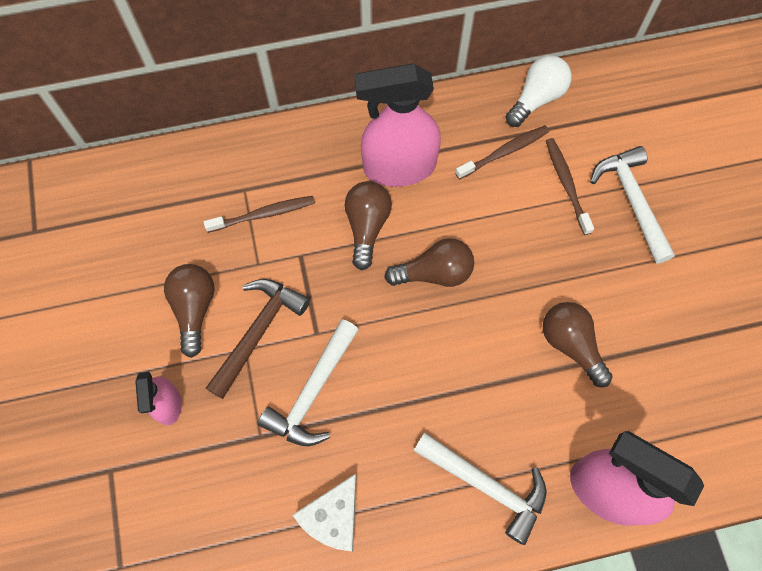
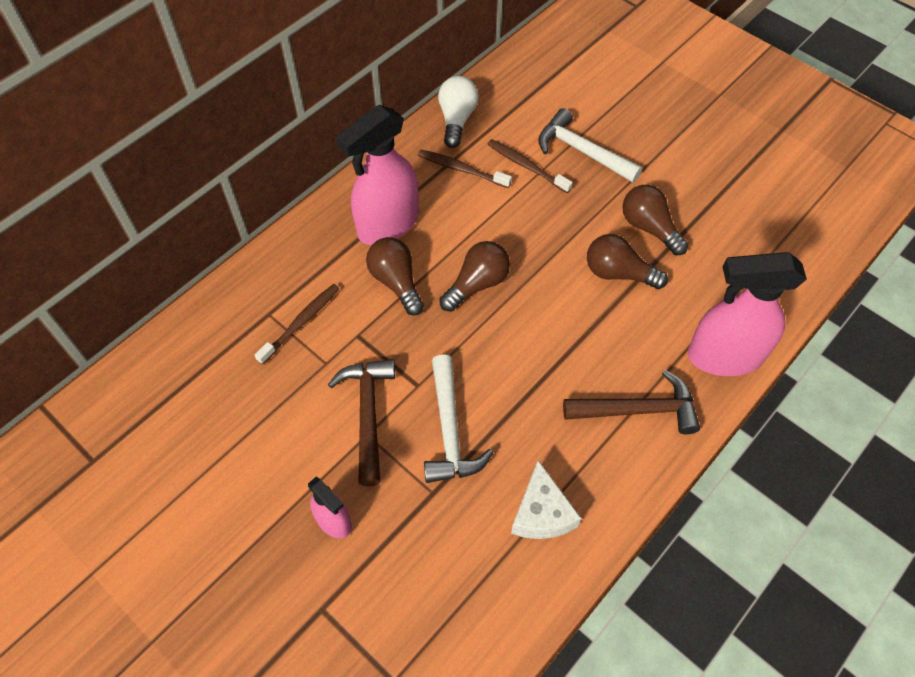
camera: 35 degrees left, 10 degrees down
(194, 309) = (297, 431): brown light bulb -> brown light bulb (649, 228)
(486, 485) = (638, 410): white hammer -> brown hammer
(504, 152) = (462, 169): brown toothbrush -> brown toothbrush turned 90 degrees counterclockwise

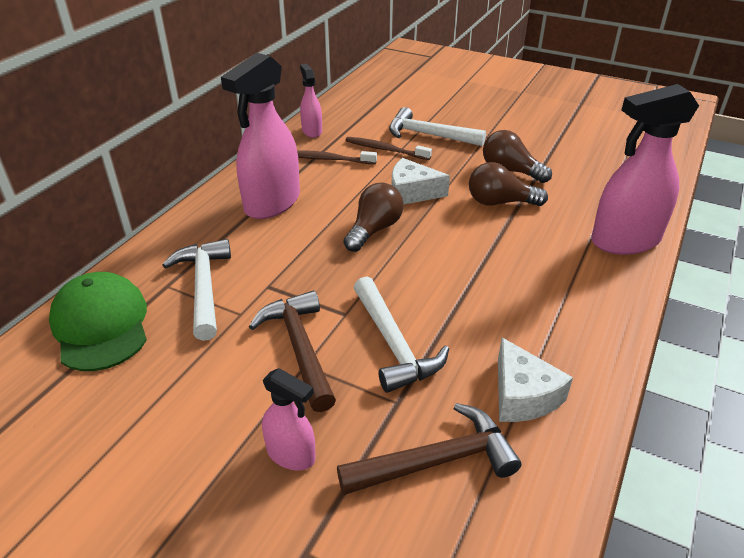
camera: 15 degrees left, 20 degrees down
(206, 348) = (101, 325): none -> green cap
(301, 323) = (204, 287): brown toothbrush -> white hammer
(396, 282) = (294, 241): brown light bulb -> none
(456, 119) = (312, 131): white light bulb -> pink spray bottle
(532, 239) = (412, 193): none -> white cheese
(638, 410) = (572, 292): brown hammer -> brown hammer (437, 460)

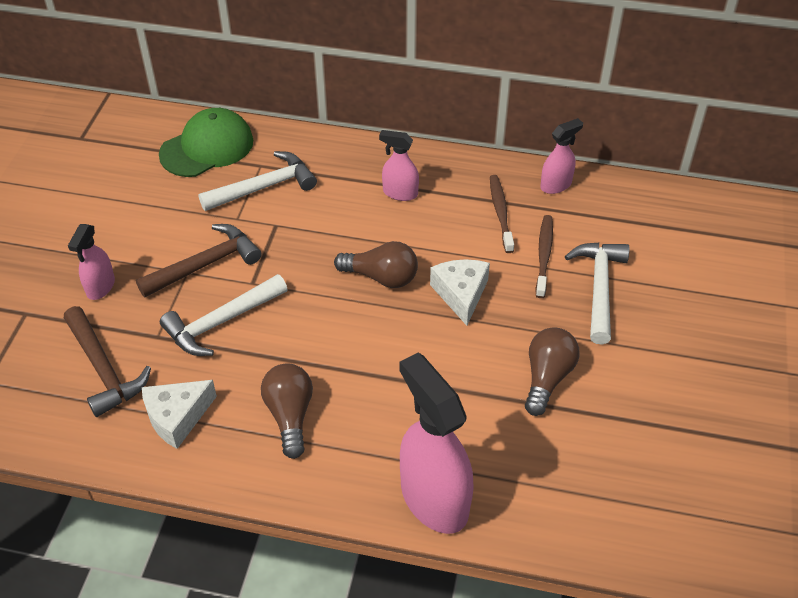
camera: 75 degrees right, 10 degrees up
(272, 203) = (400, 193): pink spray bottle -> pink spray bottle, size x0.52
(500, 202) = (471, 374): brown light bulb -> brown light bulb (290, 415)

